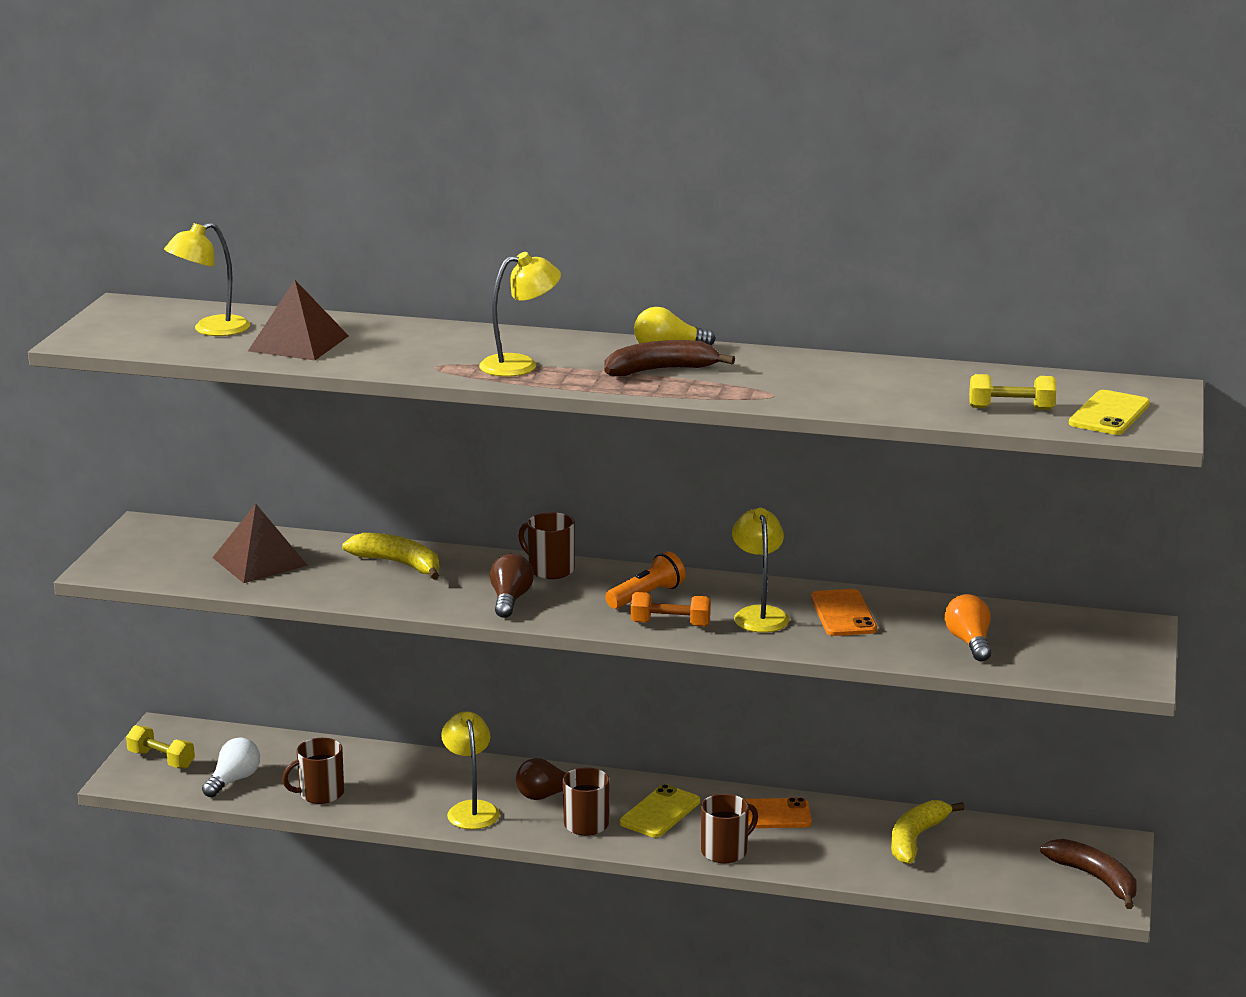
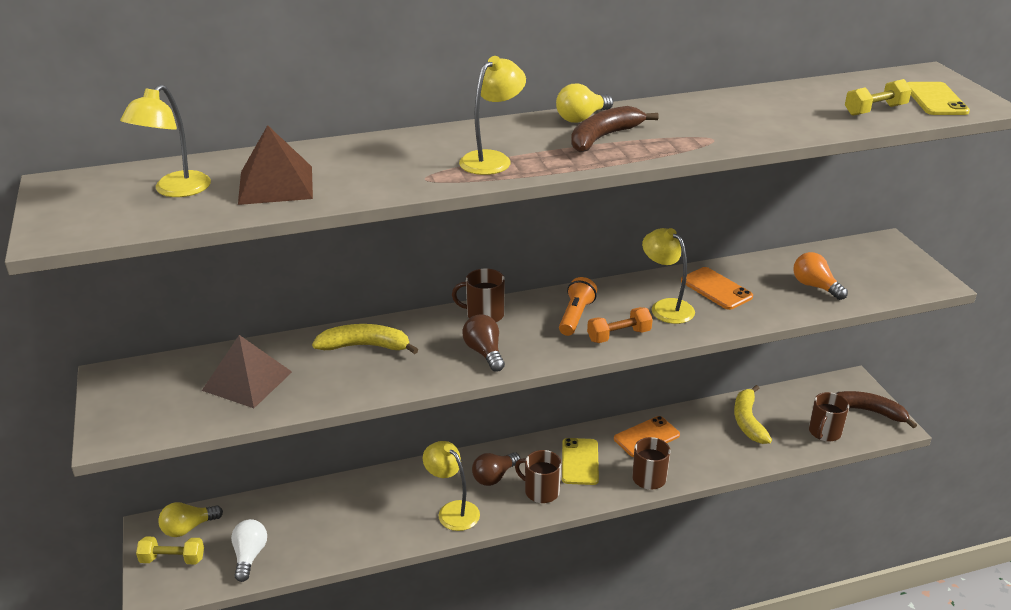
camera: 30 degrees left, 10 degrees up
(197, 740) = (188, 528): none -> yellow light bulb
(320, 794) = (329, 541): brown mug -> brown mug (824, 432)

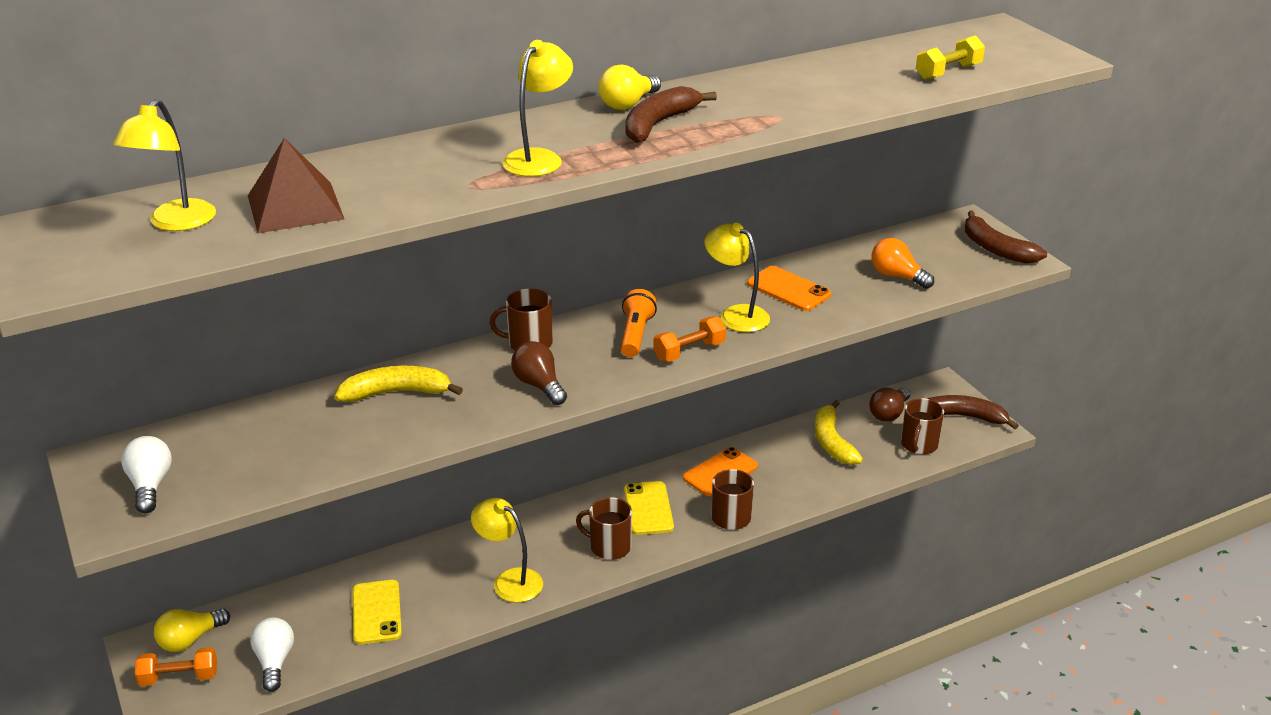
camera: 10 degrees left, 0 degrees up
(149, 404) = (150, 485): none -> white light bulb
(172, 559) = (179, 677): yellow dumbbell -> orange dumbbell
(247, 381) = (264, 446): brown pyramid -> none
(494, 477) = (551, 537): brown light bulb -> brown light bulb (889, 413)
(909, 270) = (996, 249): none -> brown banana
(935, 99) = (1010, 56): yellow phone -> yellow phone (376, 612)

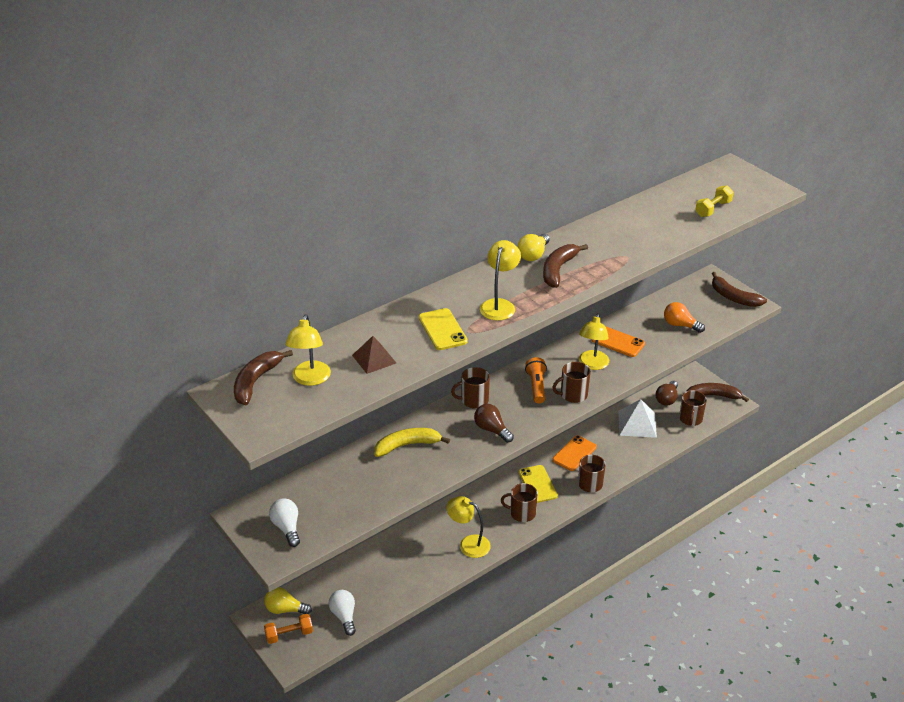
camera: 10 degrees left, 5 degrees up
(89, 219) = (255, 382): none -> brown banana
(190, 640) = (285, 609): yellow light bulb -> yellow light bulb turned 60 degrees clockwise
(295, 207) = (374, 359): brown pyramid -> brown pyramid, size x0.67
(376, 612) = (394, 576): yellow phone -> yellow phone (442, 329)
(689, 351) = (573, 395): orange dumbbell -> brown mug
(736, 315) = (592, 365): yellow lamp -> yellow lamp turned 105 degrees counterclockwise
(832, 442) = (637, 424): yellow banana -> white pyramid

